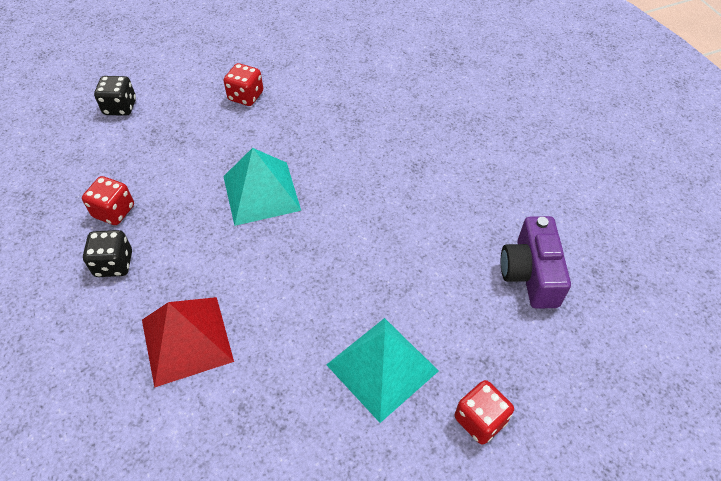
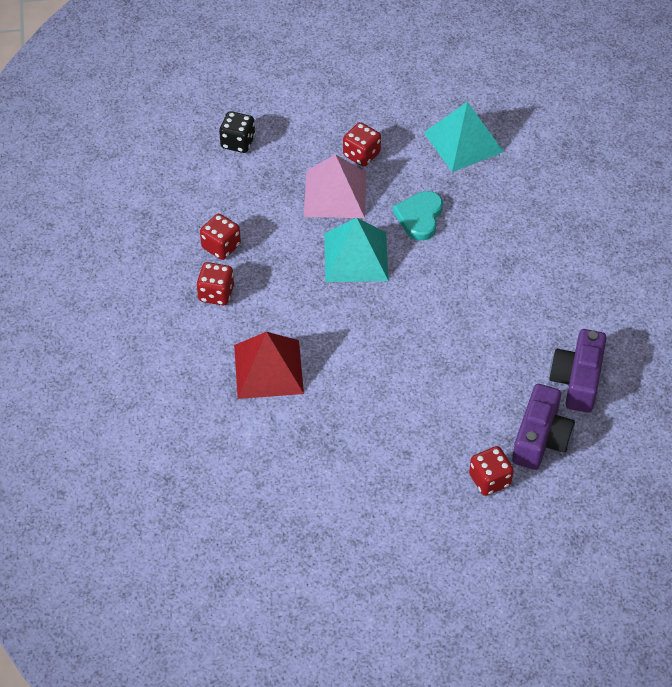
camera: 15 degrees right, 0 degrees up
(114, 264) = (216, 293): black dice -> red dice
(227, 136) = (335, 194): none -> pink pyramid
(317, 142) = (419, 217): none -> turquoise heart
(382, 367) = (423, 425): turquoise pyramid -> turquoise pyramid (463, 142)
(518, 352) = (540, 439): none -> purple camera

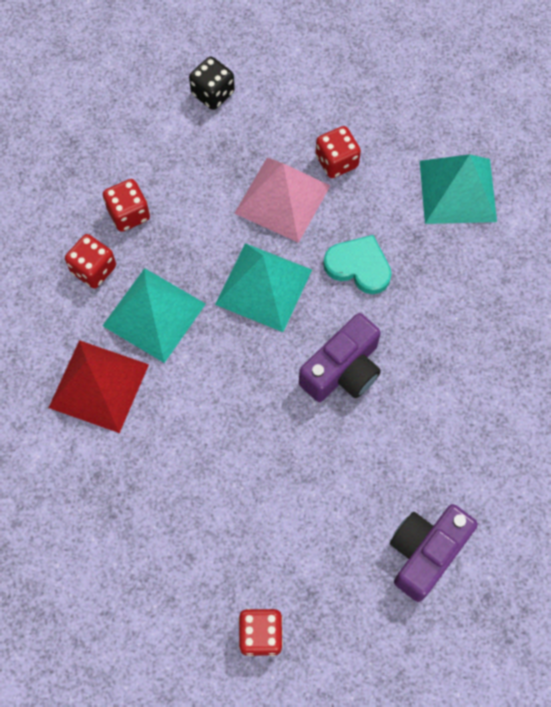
camera: 25 degrees right, 15 degrees up
(282, 306) = (154, 314): none -> turquoise pyramid
(419, 217) = (359, 266): turquoise heart -> turquoise heart turned 75 degrees clockwise
(540, 439) = (344, 609): purple camera -> purple camera (343, 370)

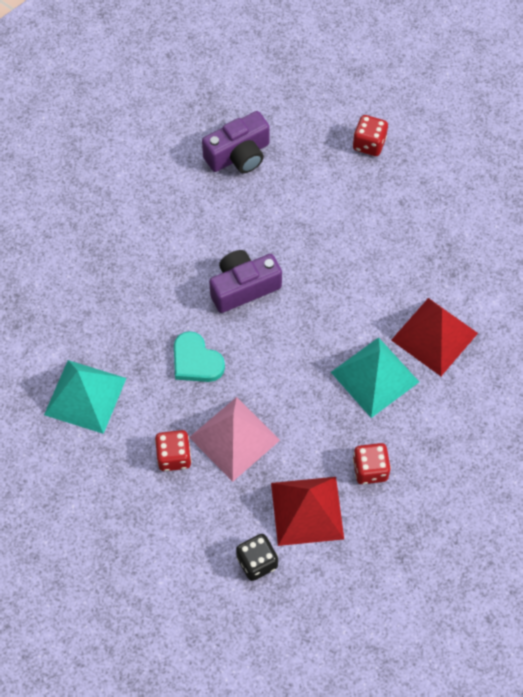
camera: 160 degrees left, 5 degrees down
(93, 269) = (413, 430): red dice -> none
(181, 154) = (307, 510): none -> red pyramid
(264, 287) = (279, 370): turquoise pyramid -> none

